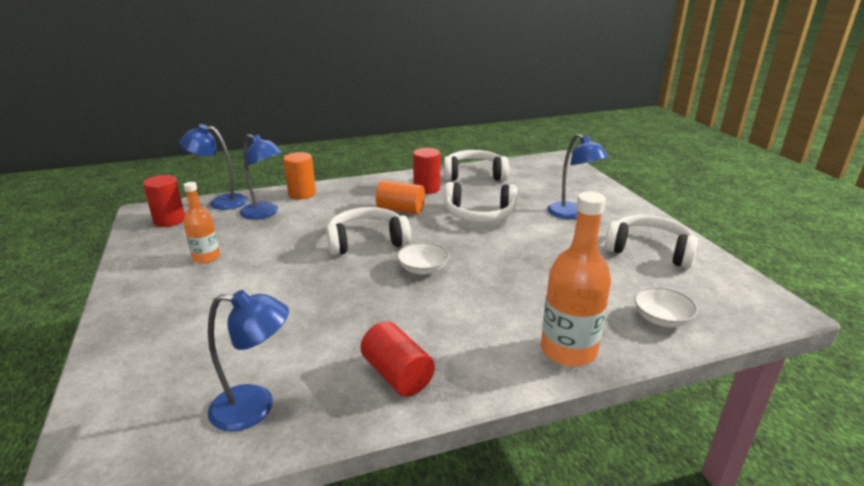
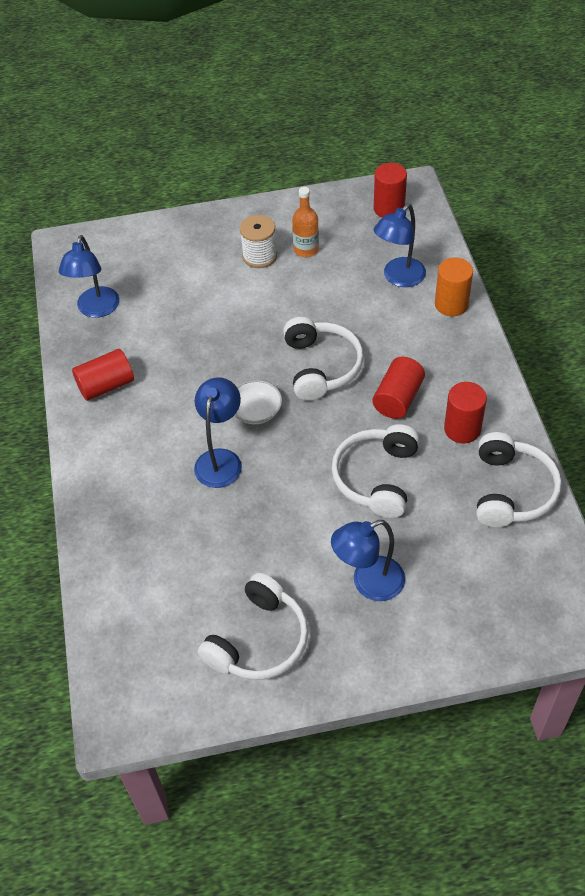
camera: 100 degrees right, 25 degrees up
(203, 283) = (259, 256): none -> white spool
(221, 202) = (432, 238): blue lamp -> blue lamp (220, 459)
(401, 210) = (398, 398): orange cylinder -> red cylinder
(568, 350) = (103, 503): orange bottle -> none
(661, 319) = (127, 596): white bowl -> none

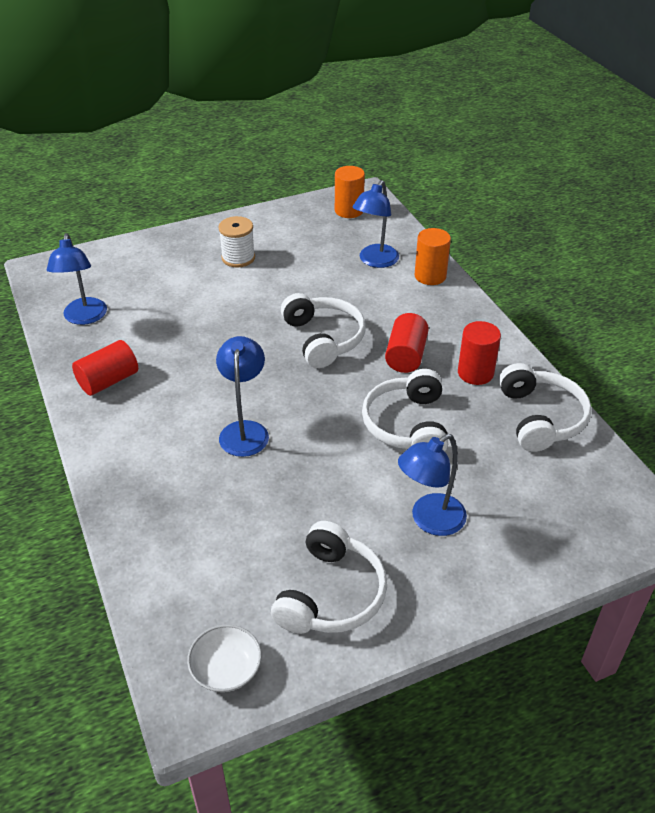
camera: 15 degrees left, 10 degrees down
(256, 411) = (269, 384): white bowl -> white bowl (226, 669)
(306, 249) = (281, 248): orange bottle -> none
(389, 208) = (349, 210): red cylinder -> orange cylinder

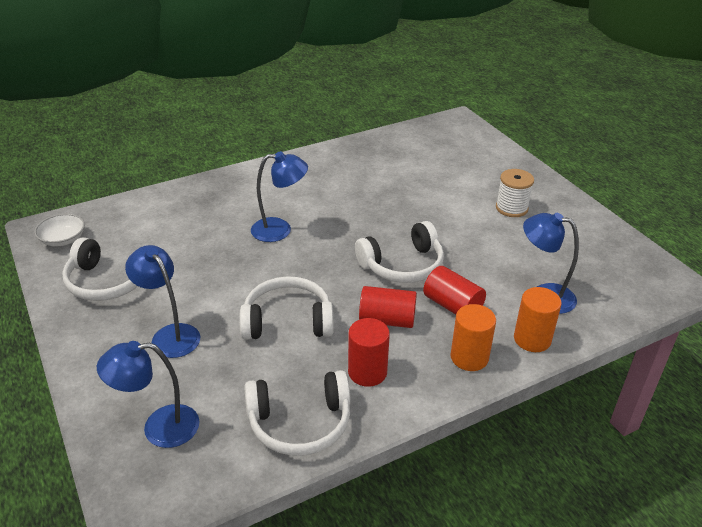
camera: 85 degrees right, 5 degrees down
(84, 318) = (403, 145): blue lamp -> blue lamp (159, 428)
(108, 381) = (332, 164): red cylinder -> red cylinder (452, 305)
(349, 210) = (634, 274): orange cylinder -> orange cylinder (469, 357)

